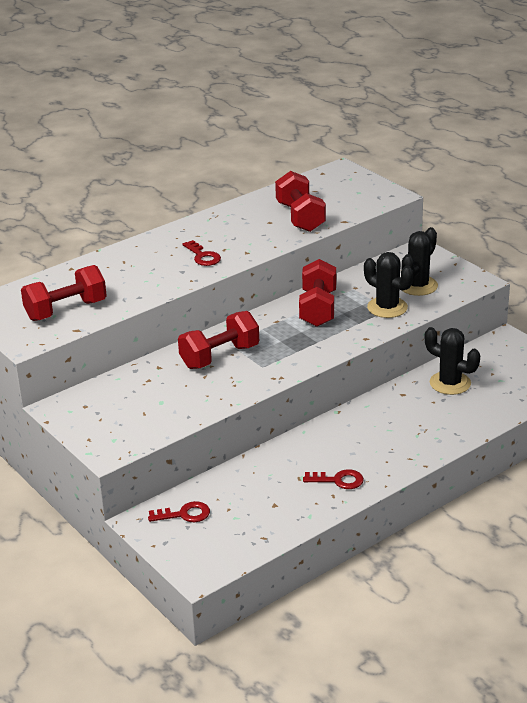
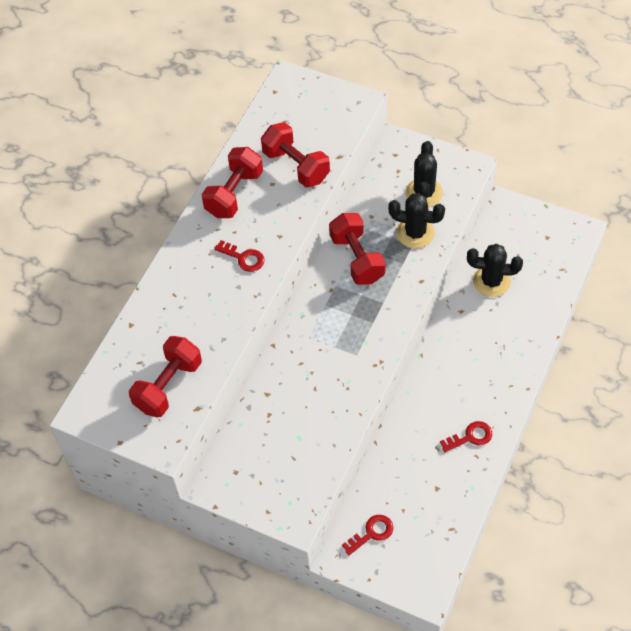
camera: 25 degrees left, 25 degrees up
(219, 356) = (311, 357): red dumbbell -> red dumbbell (234, 194)

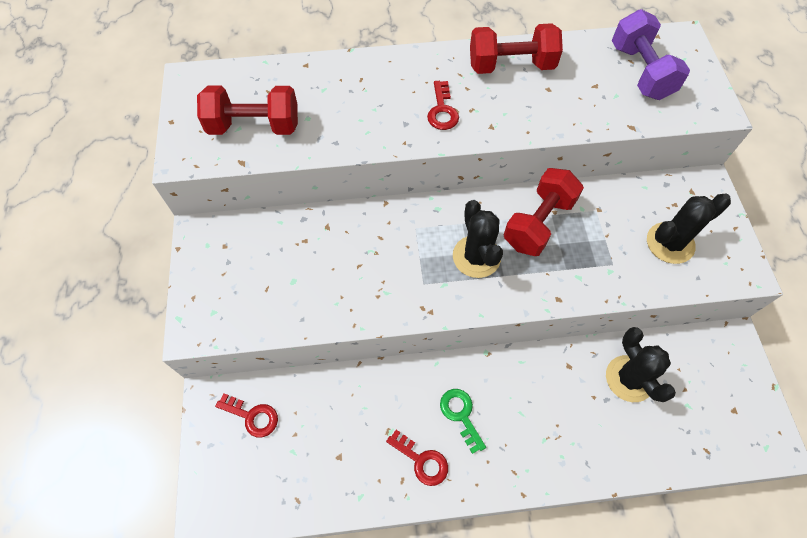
camera: 55 degrees right, 5 degrees up
(296, 166) = (586, 97): red dumbbell -> none
(298, 122) = (640, 72): none -> purple dumbbell
(415, 233) = (613, 261): black cactus -> black cactus (476, 257)
(454, 396) = (461, 415): none -> green key

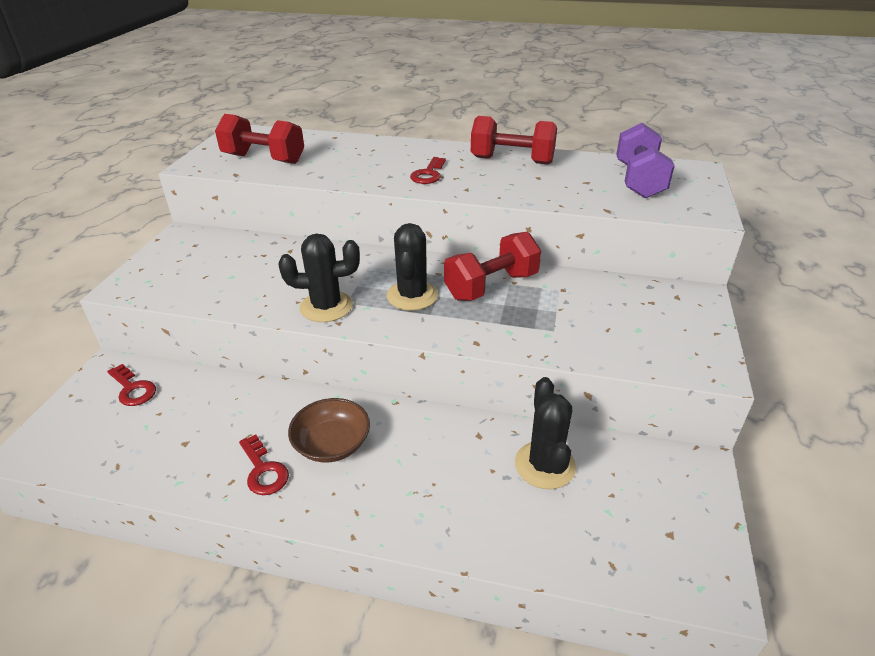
camera: 20 degrees right, 25 degrees down
(461, 415) = (332, 444): green key -> brown bowl
(670, 243) = (629, 328): black cactus -> black cactus (326, 307)

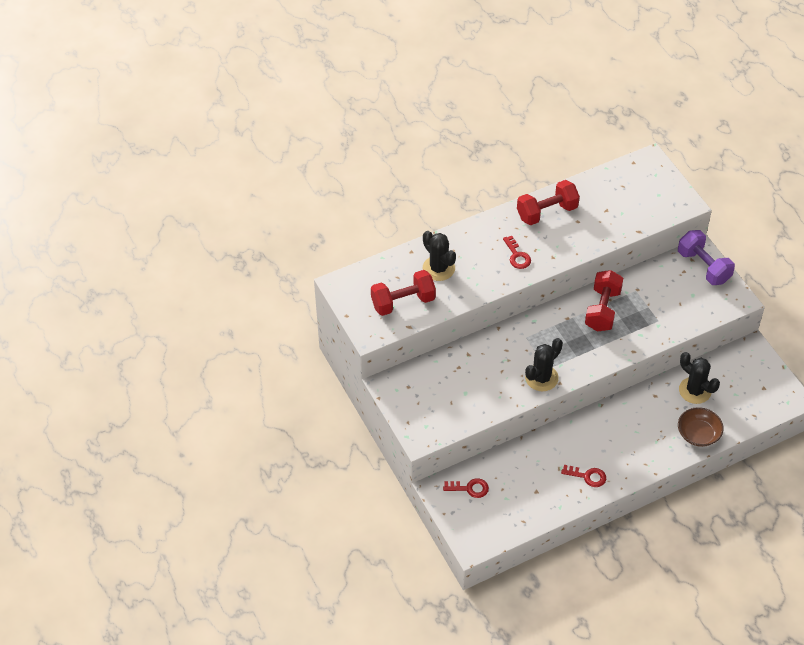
camera: 40 degrees left, 15 degrees up
(332, 444) = (600, 444): brown bowl -> brown bowl (698, 434)
(412, 296) = (573, 342): black cactus -> black cactus (438, 268)
(639, 181) = (631, 192): purple dumbbell -> purple dumbbell (703, 267)

